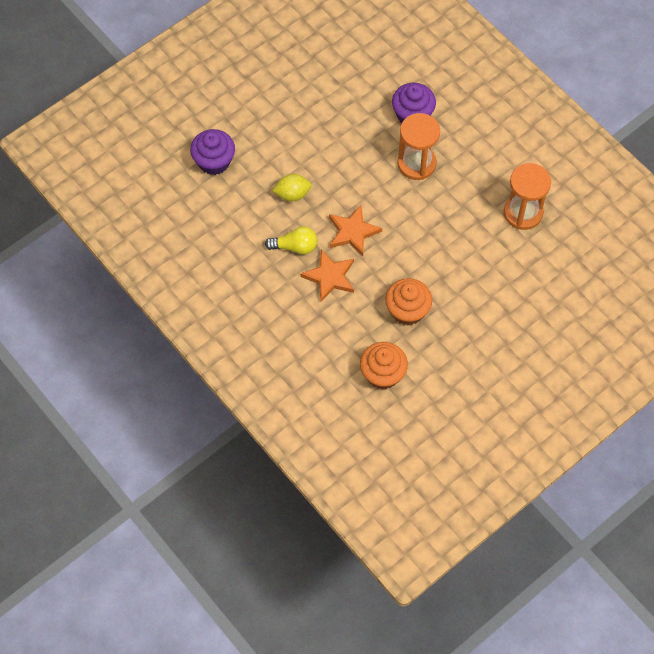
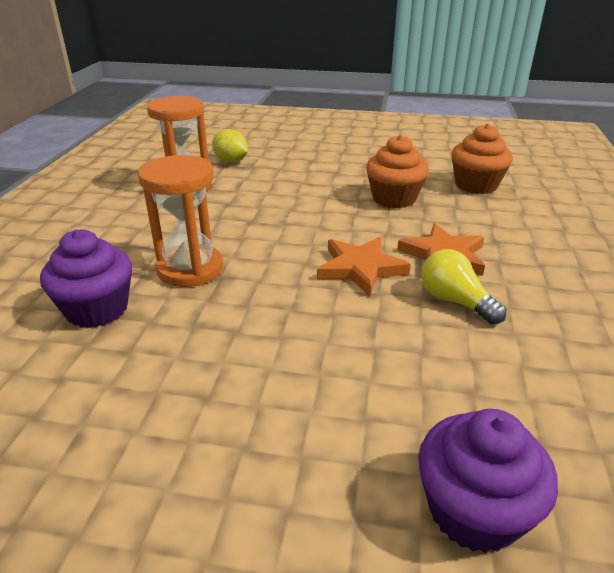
camera: 130 degrees left, 30 degrees down
(292, 194) = (384, 350): yellow lemon -> yellow lemon (231, 161)

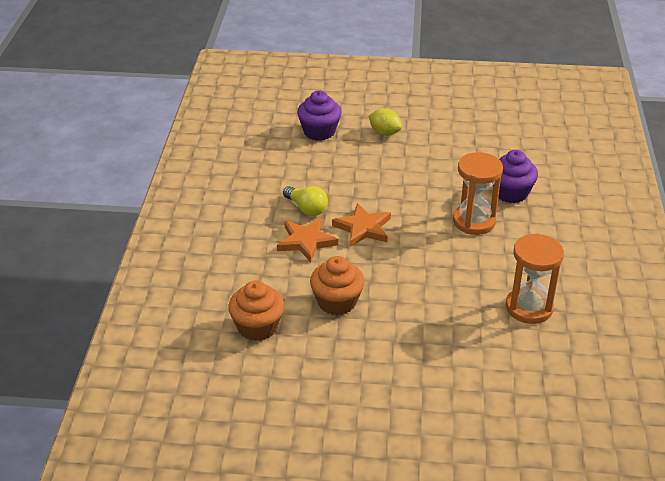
camera: 175 degrees right, 5 degrees up
(231, 161) = (508, 355): yellow lemon -> yellow lemon (385, 133)

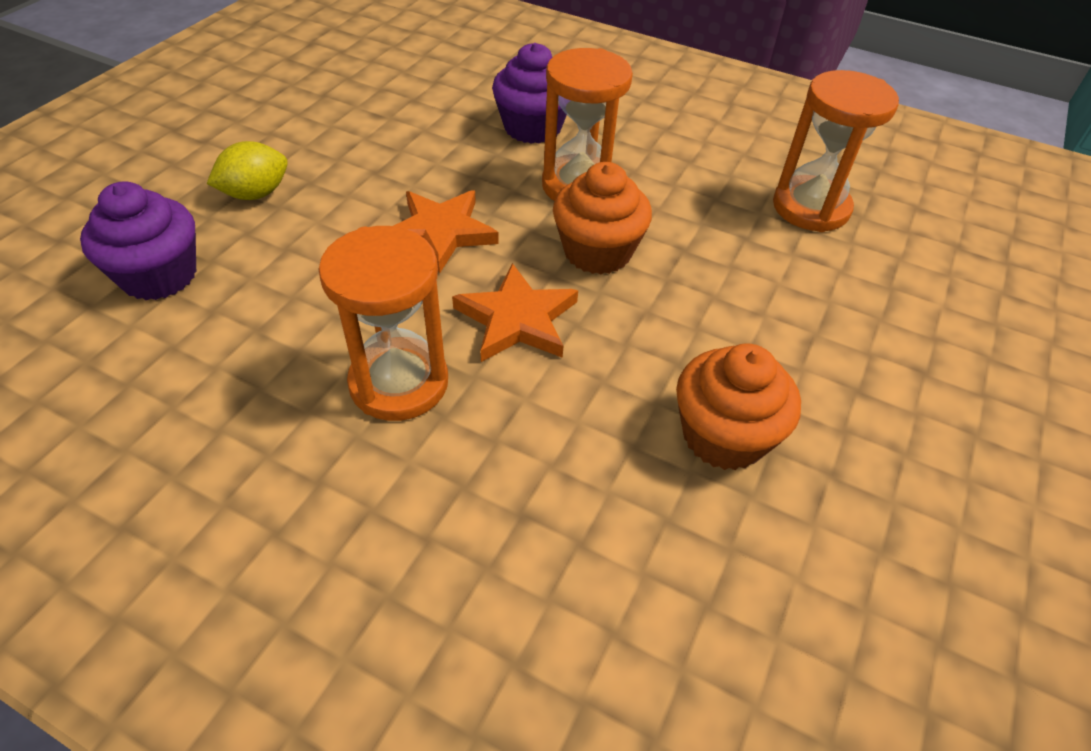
camera: 70 degrees left, 10 degrees up
(257, 327) = (765, 614): orange cupcake -> orange cupcake (597, 252)
(306, 208) = (399, 383): yellow light bulb -> orange hourglass
(306, 241) = (508, 420): orange star -> orange star (440, 233)

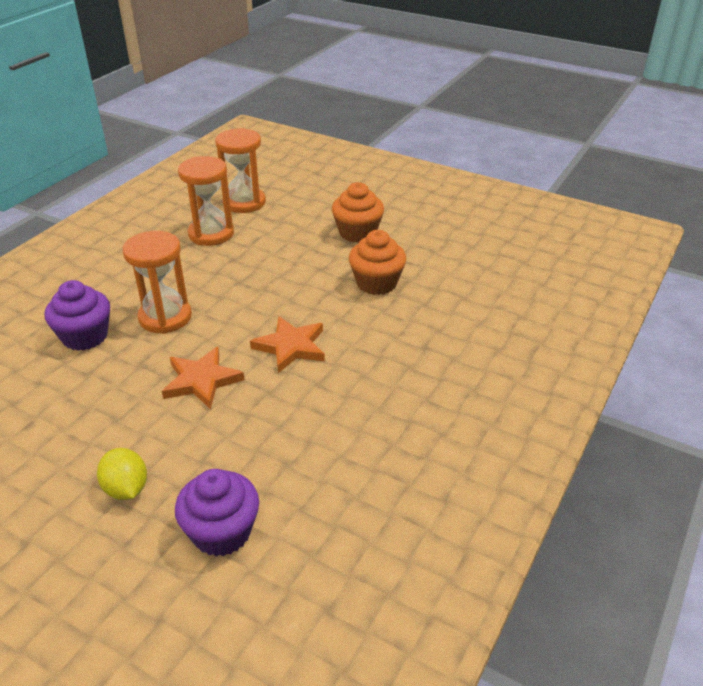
camera: 85 degrees left, 10 degrees down
(399, 383) = (339, 393): orange hourglass -> orange hourglass (244, 202)
(597, 252) = (235, 313): orange cupcake -> orange cupcake (357, 233)

